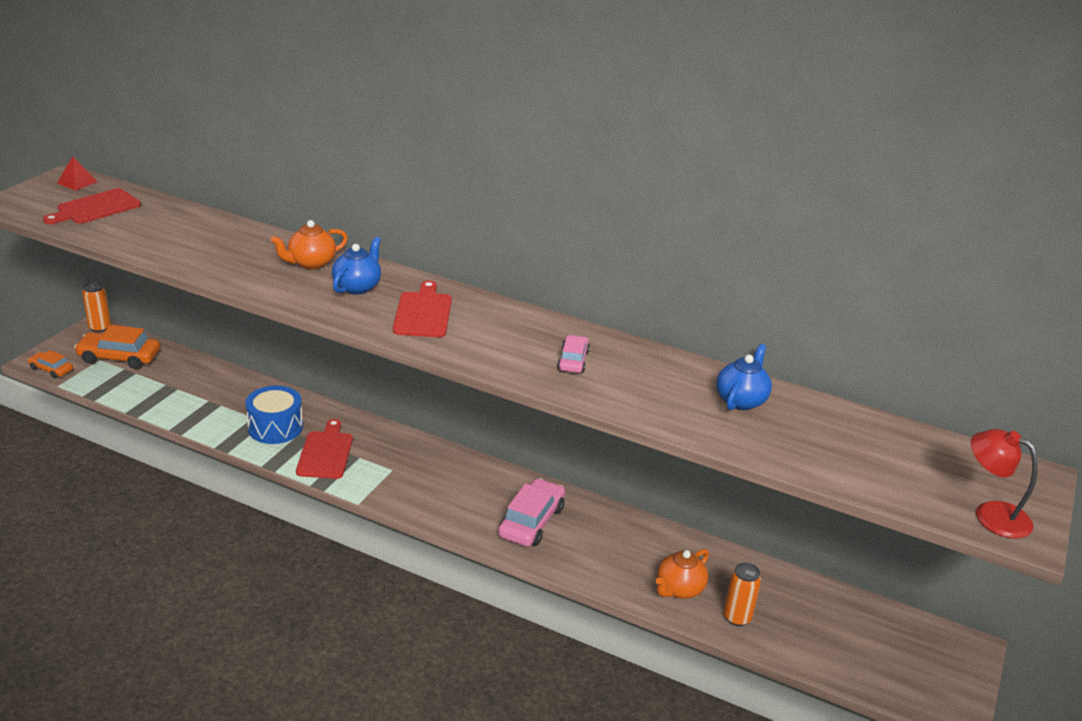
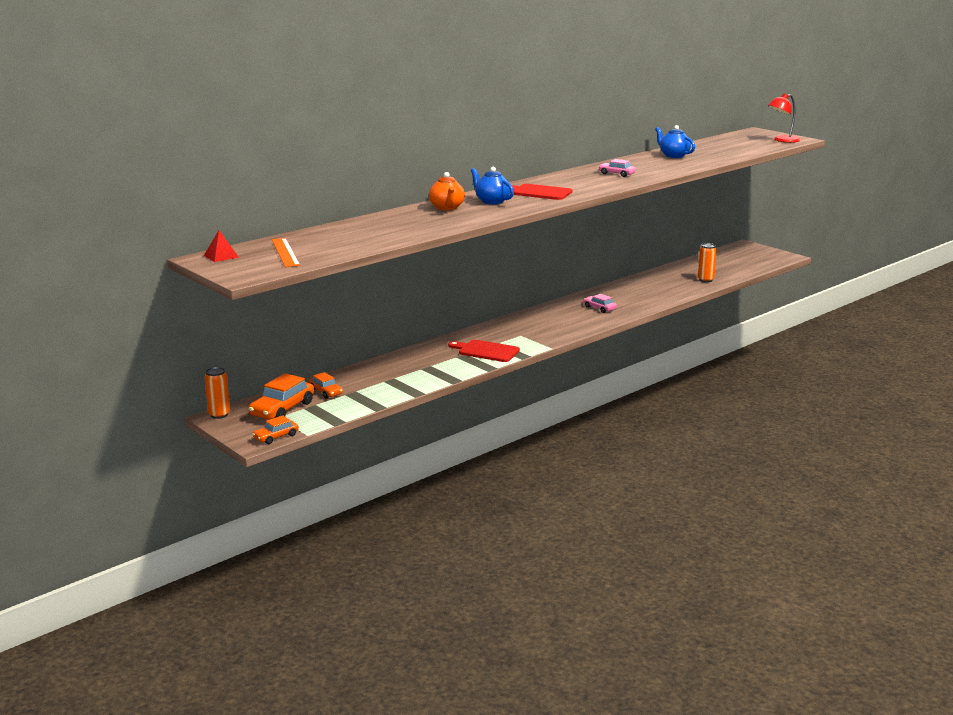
camera: 65 degrees left, 10 degrees down
(95, 208) = (285, 252): red cutting board -> orange ruler
(169, 371) = (326, 392): none -> orange car
(275, 427) = (441, 363): blue drum -> none
(531, 521) = (599, 308): pink car -> pink car, size x0.57
(679, 589) = (678, 287): orange teapot -> none

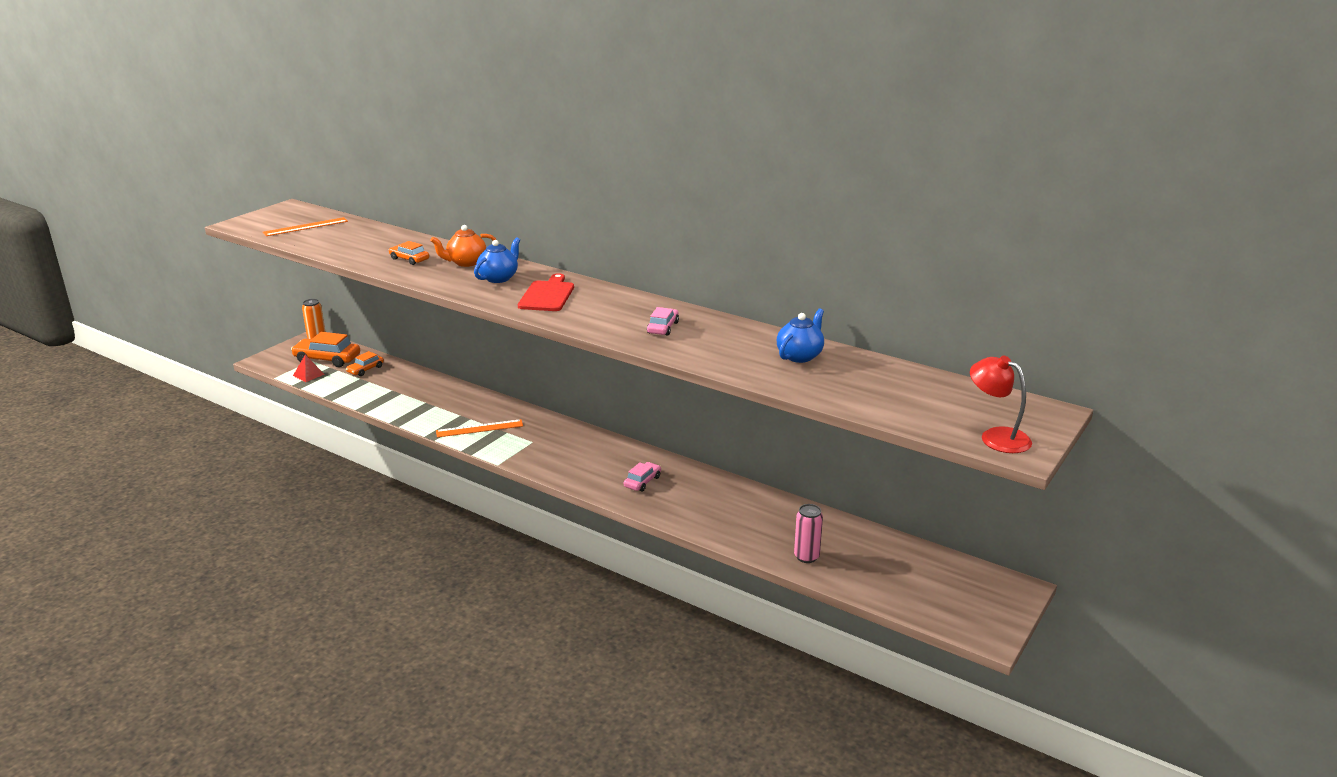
camera: 75 degrees right, 5 degrees up
(221, 256) = (296, 210): red pyramid -> red pyramid (308, 375)
(276, 437) = (271, 366): orange car -> orange car (409, 259)
(486, 351) = (479, 428): red cutting board -> orange ruler
(705, 280) = (806, 557): orange can -> pink can

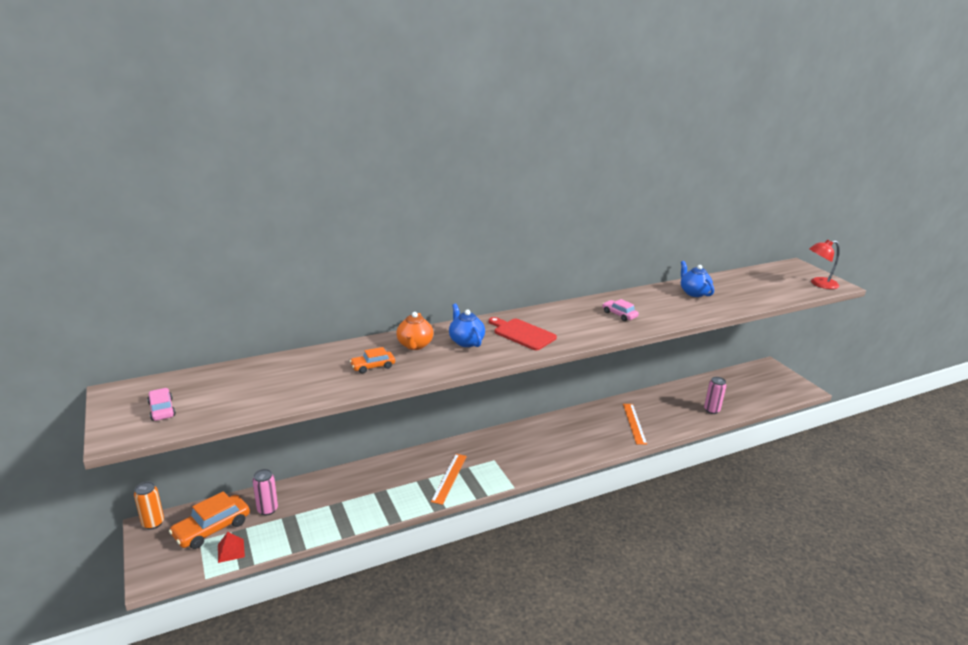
camera: 60 degrees left, 0 degrees up
(305, 227) = (199, 397): orange ruler -> orange ruler (634, 423)
(365, 369) = (267, 509): orange car -> pink can
(642, 482) = (589, 433): pink car -> pink car (162, 409)

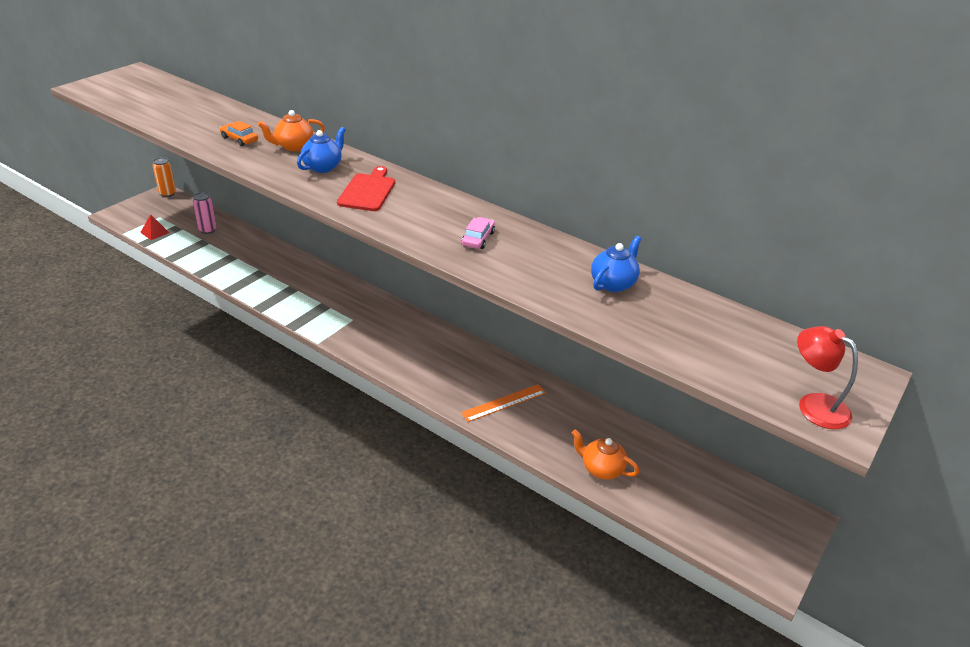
camera: 60 degrees right, 10 degrees up
(162, 409) = (122, 89): pink car -> none
(212, 528) = (174, 216): orange car -> none
(449, 478) = (305, 302): orange ruler -> none
(711, 410) = (601, 469): pink can -> orange teapot

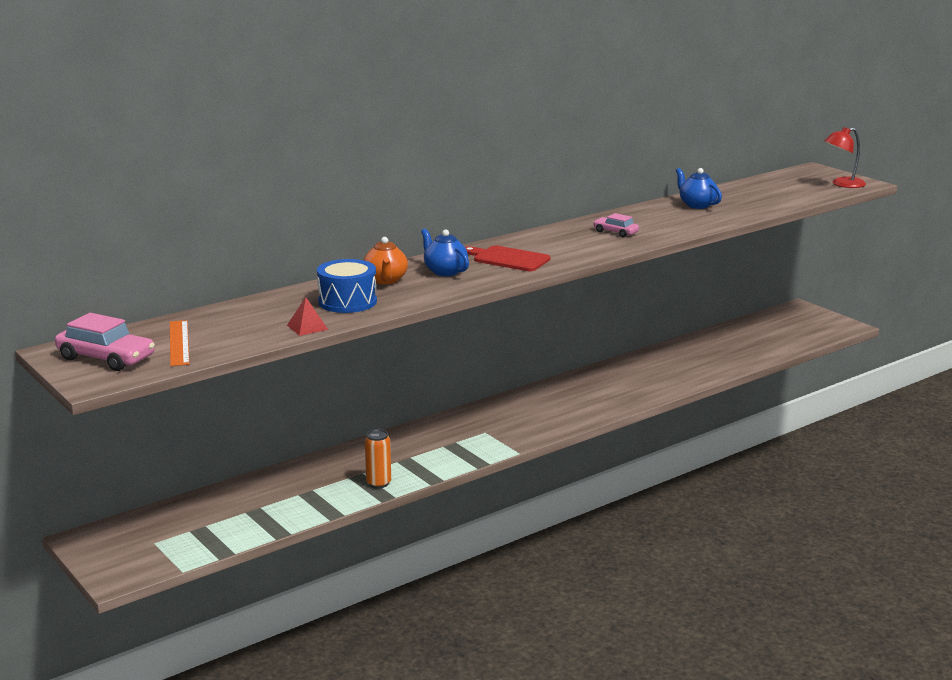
camera: 70 degrees left, 15 degrees down
(123, 84) = (106, 358): none -> pink car
(154, 232) = (199, 546): red pyramid -> red pyramid (307, 327)
(167, 193) = (84, 535): orange can -> orange can (378, 483)
(207, 230) = (223, 507): pink can -> none
(239, 139) = (347, 302): orange car -> blue drum
(504, 402) = (646, 380): orange ruler -> orange ruler (179, 343)
(601, 469) = (737, 357): orange teapot -> none

